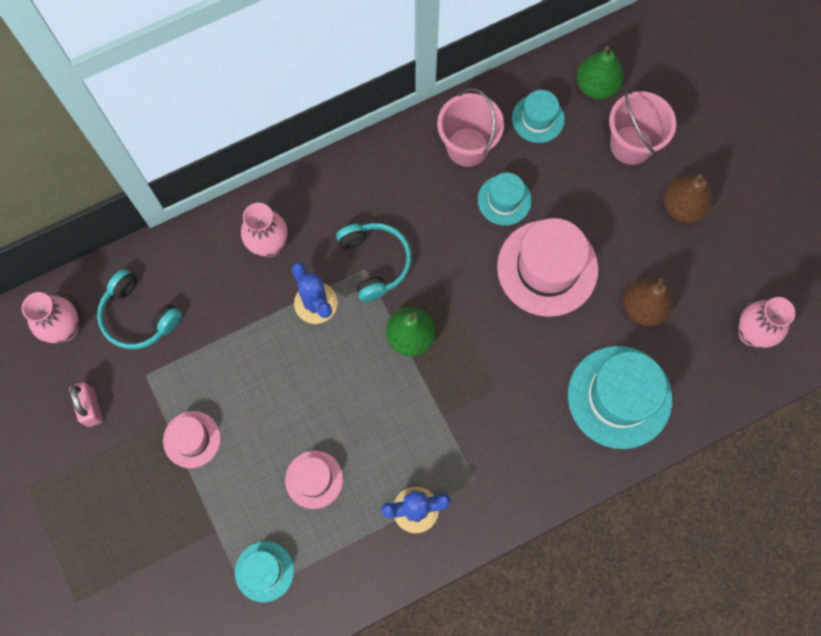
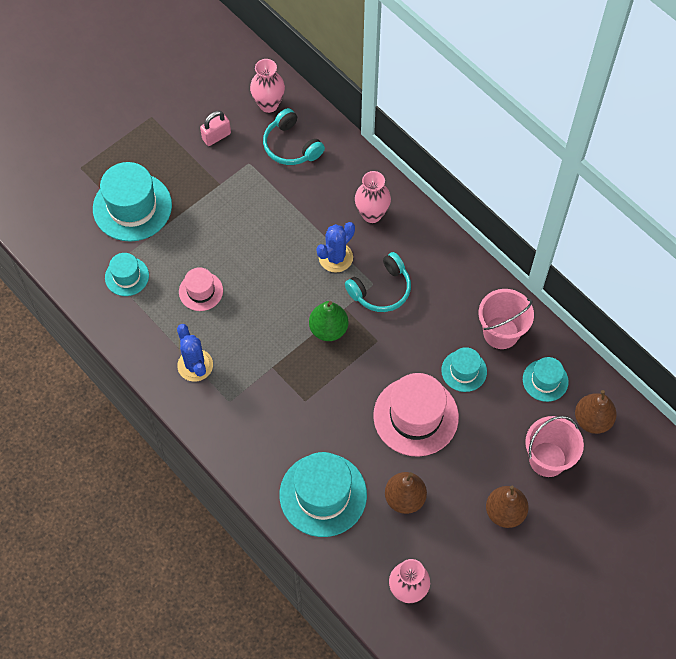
camera: 75 degrees right, 10 degrees down
(138, 316) = (291, 146): turquoise headphones -> turquoise headphones turned 60 degrees counterclockwise
(162, 542) = (132, 207): none -> turquoise hat
(192, 439) = (210, 205): pink hat -> none
(596, 86) = (592, 420): green pear -> brown pear

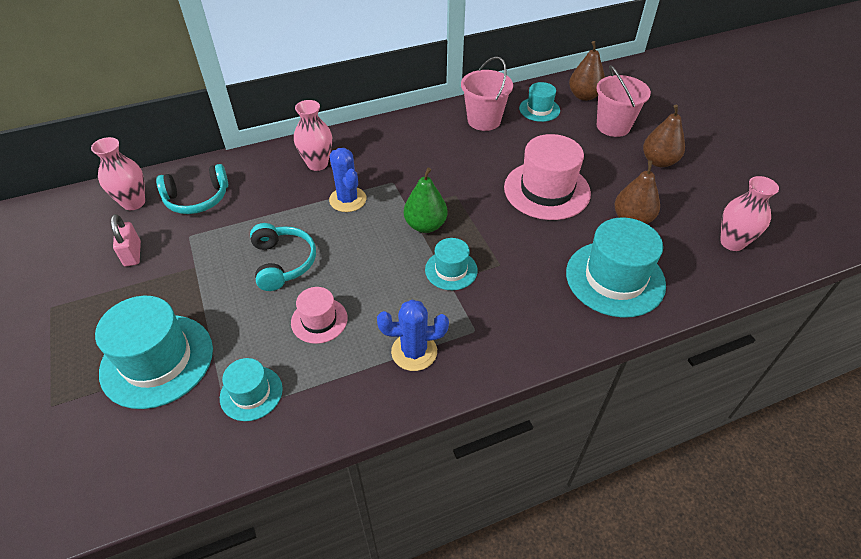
camera: 70 degrees left, 15 degrees down
(381, 289) = (402, 178): turquoise headphones -> turquoise headphones (283, 262)
(464, 371) = (511, 150): turquoise hat -> turquoise hat (451, 270)

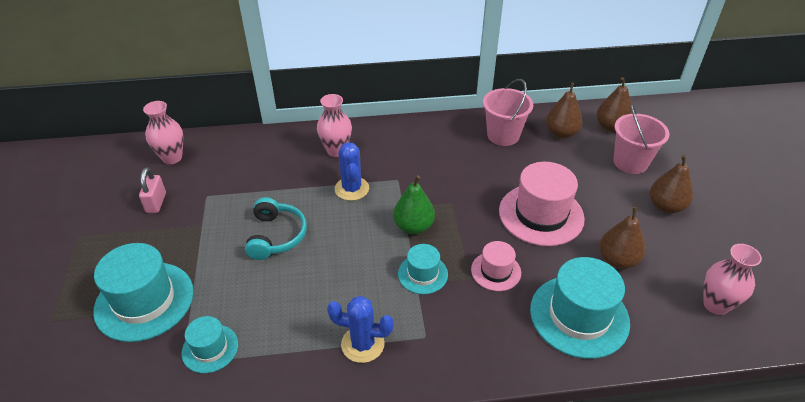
camera: 15 degrees right, 5 degrees down
(197, 198) = (224, 164): turquoise headphones -> none
(319, 320) = (289, 295): pink hat -> pink hat (496, 271)
(539, 109) = (561, 133): turquoise hat -> brown pear

